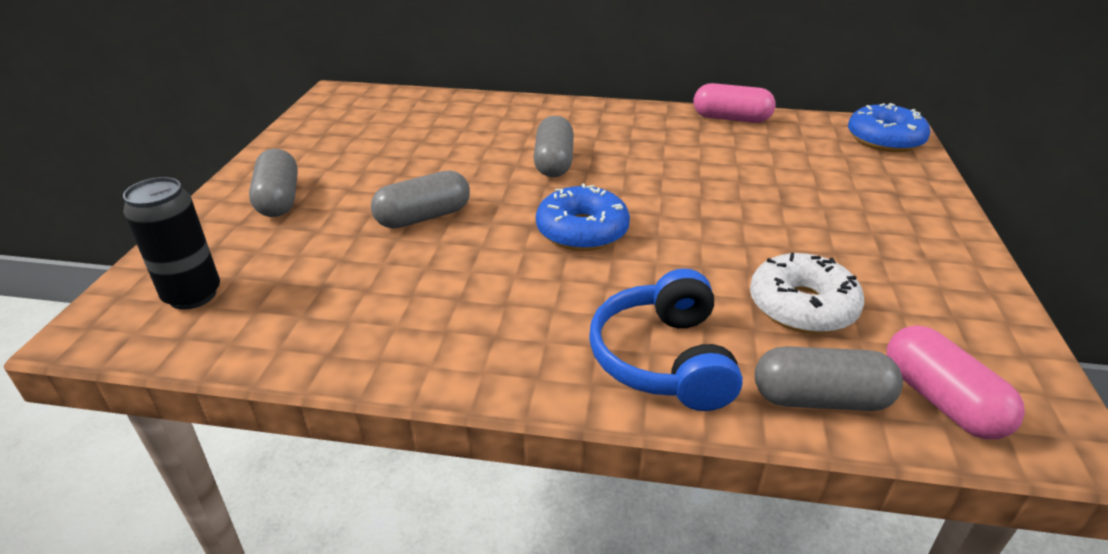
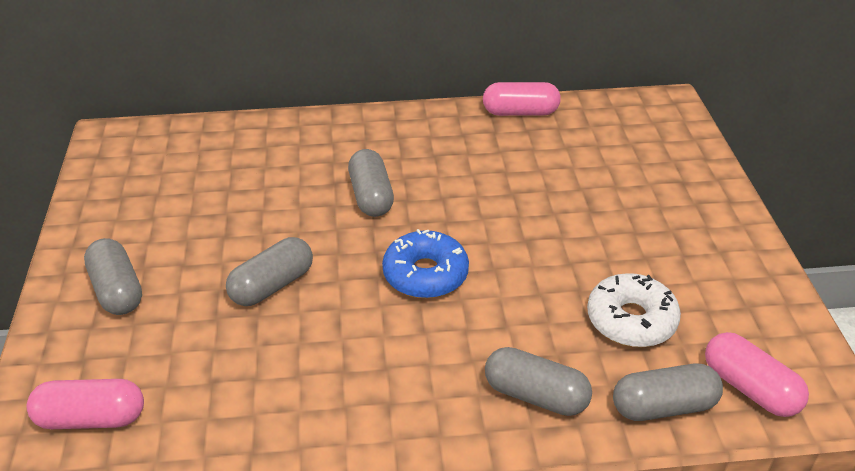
camera: 15 degrees left, 5 degrees up
(192, 295) = (91, 418): black can -> pink capsule
(663, 359) = (535, 395): blue headphones -> grey capsule
(884, 140) = (661, 118): blue donut -> none

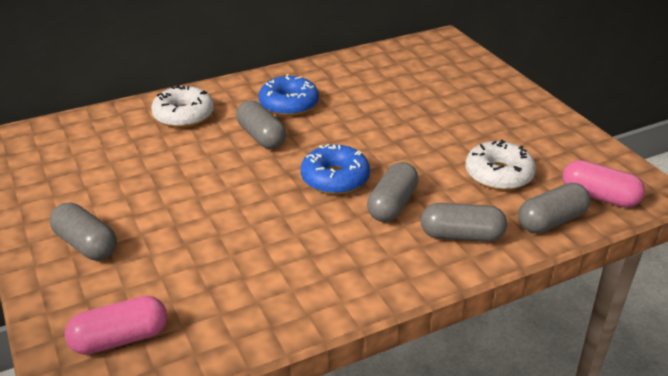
camera: 20 degrees left, 5 degrees down
(272, 285) = (218, 212): grey capsule -> grey capsule (392, 204)
(300, 148) = (184, 115): none -> white donut
(425, 159) = (289, 104): none -> blue donut
(520, 112) = (342, 62): pink capsule -> none

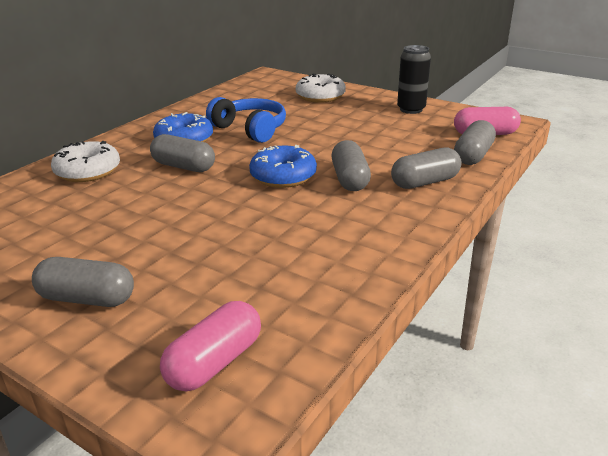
camera: 30 degrees left, 5 degrees down
(359, 110) = (250, 129): none -> blue headphones
(498, 175) = (404, 140): white donut -> white donut (320, 96)
(551, 135) = (411, 109): none -> black can

